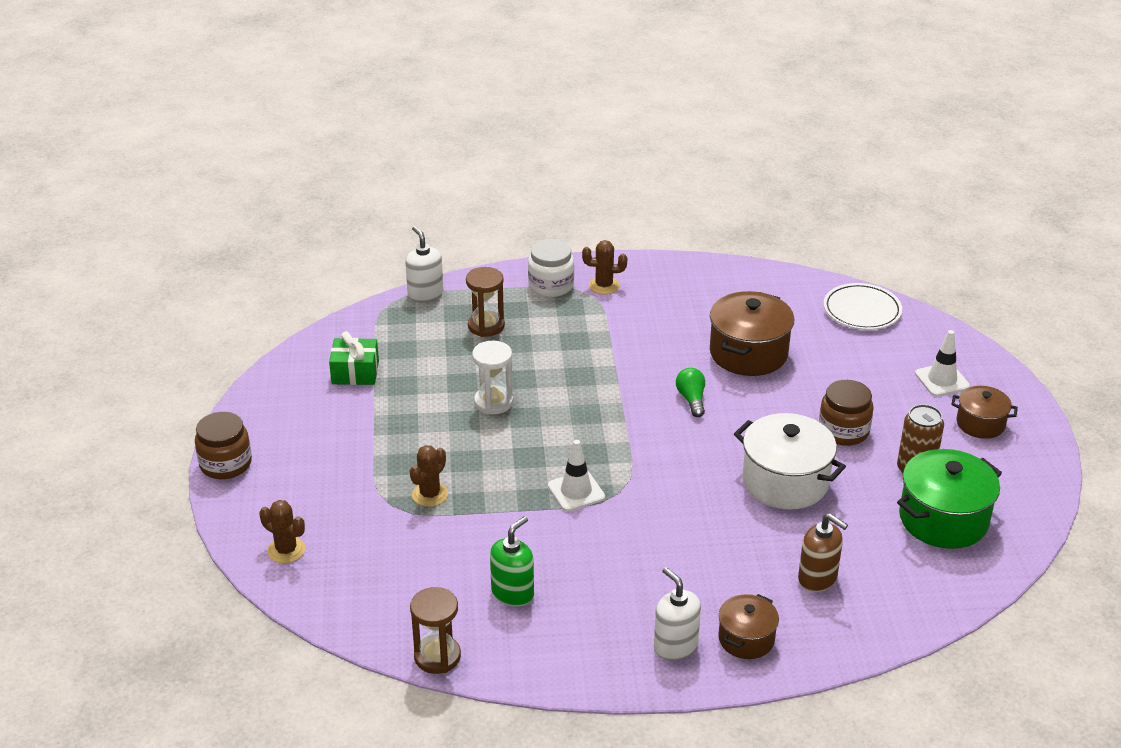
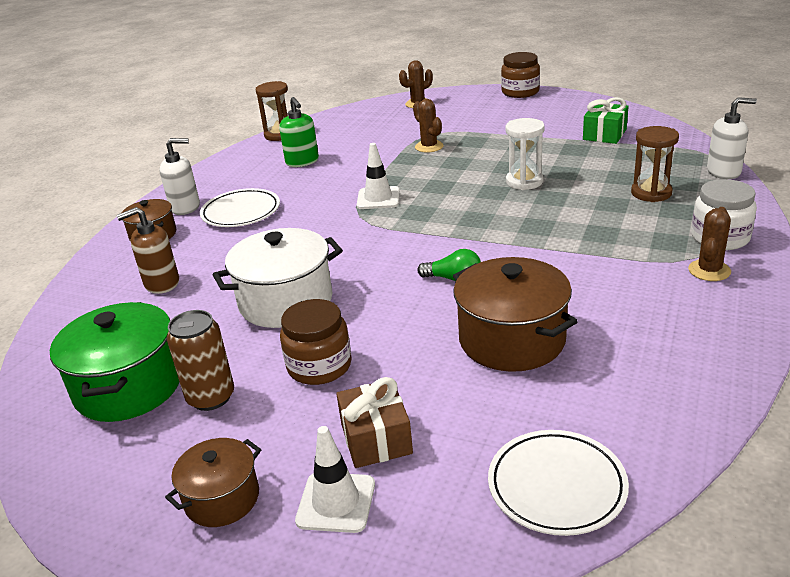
camera: 120 degrees right, 5 degrees down
(660, 588) = (241, 212): none -> white plate
(885, 382) = (376, 438): none -> brown gift

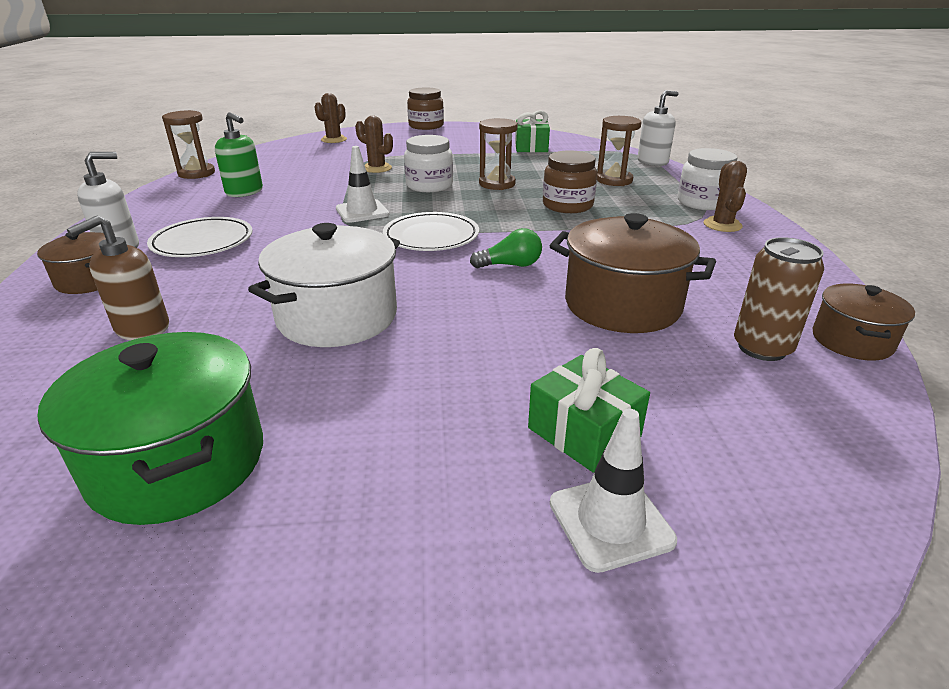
camera: 30 degrees left, 0 degrees up
(211, 397) = (323, 443): brown can -> brown can (762, 348)
(222, 498) = (452, 571): brown pot -> brown pot (852, 341)
(319, 366) = (440, 373): brown jar -> brown jar (567, 205)
(376, 438) = (584, 432): brown gift -> green gift
(459, 175) = (429, 185): none -> white jar
(524, 181) = (497, 184): white hourglass -> brown hourglass
(556, 486) = (814, 425): white plate -> white plate (431, 237)

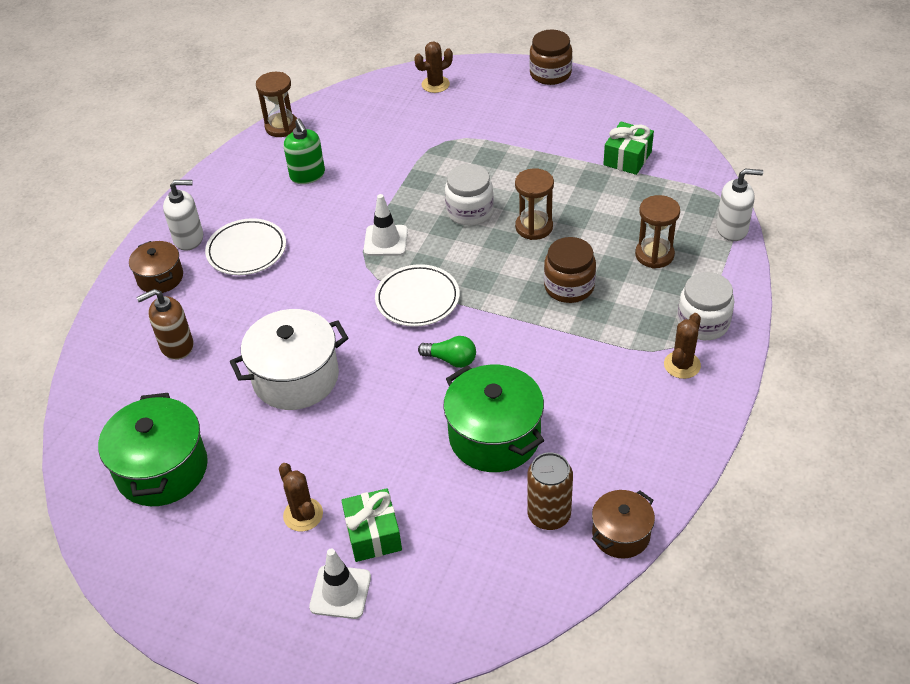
camera: 30 degrees right, 15 degrees up
(377, 168) = (442, 162): brown cactus -> brown cactus (303, 515)
(622, 305) = (494, 436): brown pot -> green pot

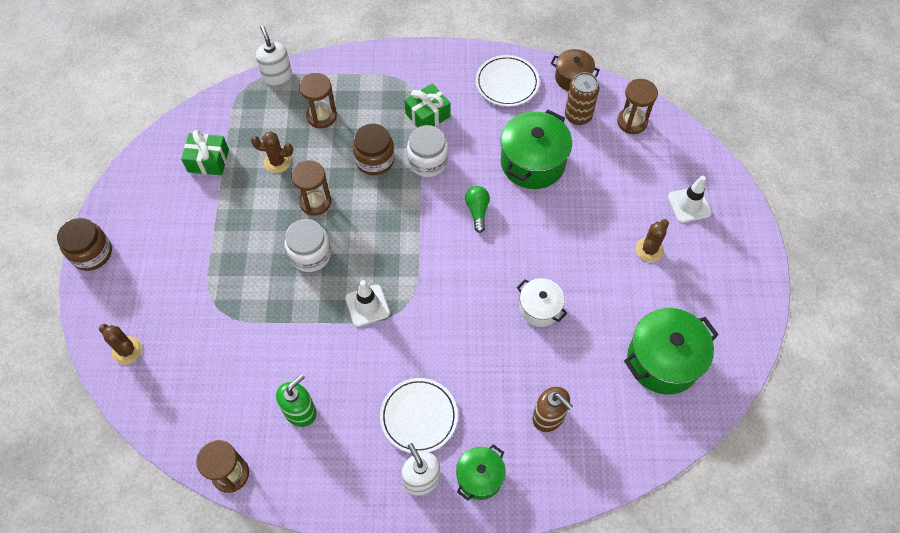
camera: 115 degrees left, 15 degrees up
(160, 278) = (480, 477): brown pot -> green pot
(295, 377) = (539, 308): white pot -> white pot, size x0.58
(373, 534) = (641, 203): green gift -> green gift (427, 115)
(417, 299) = (425, 256): white plate -> white plate (507, 83)
(510, 580) = (632, 122): none -> brown hourglass
(682, 365) = (425, 77): brown cactus -> brown cactus (277, 162)
(703, 323) = (381, 74): white jar -> white jar (428, 161)

